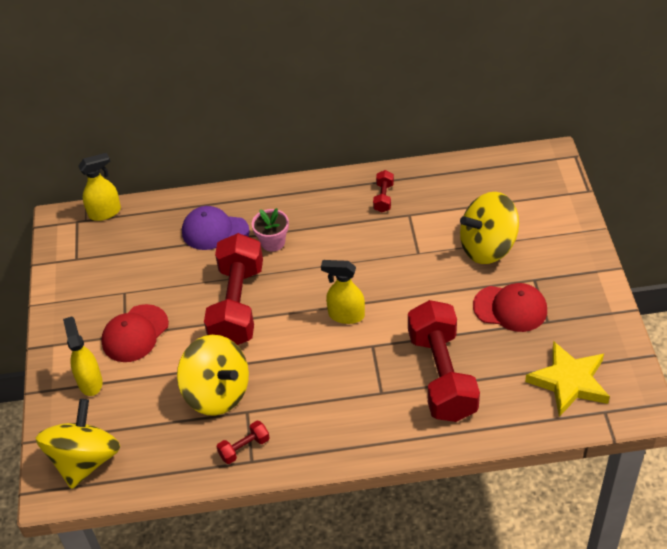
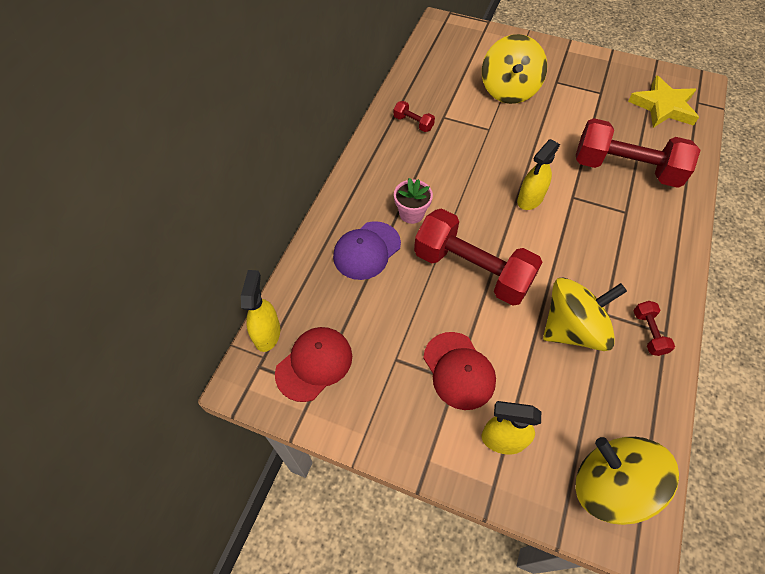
camera: 65 degrees left, 10 degrees up
(510, 308) = (577, 105): red cap -> red cap (314, 364)

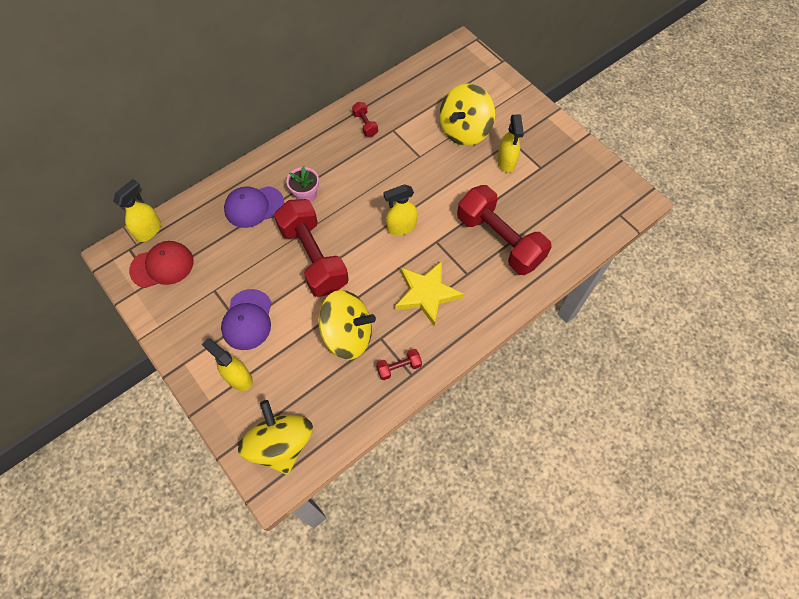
camera: 30 degrees right, 5 degrees up
(459, 370) = (247, 319): red cap -> purple cap
(568, 101) = (506, 162): none -> yellow spray bottle
(648, 333) = (399, 367): red dumbbell -> red dumbbell turned 45 degrees clockwise
(663, 106) = (584, 204): yellow star -> yellow star (426, 294)

